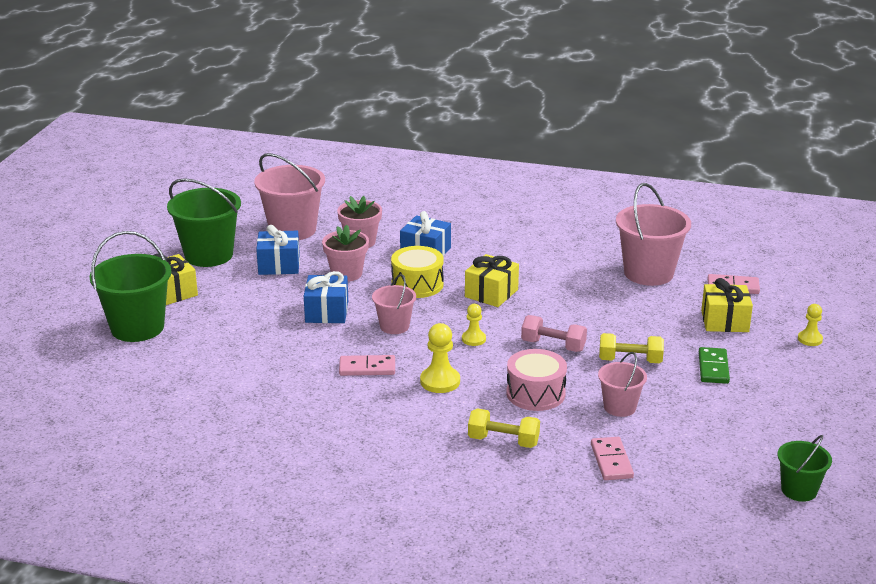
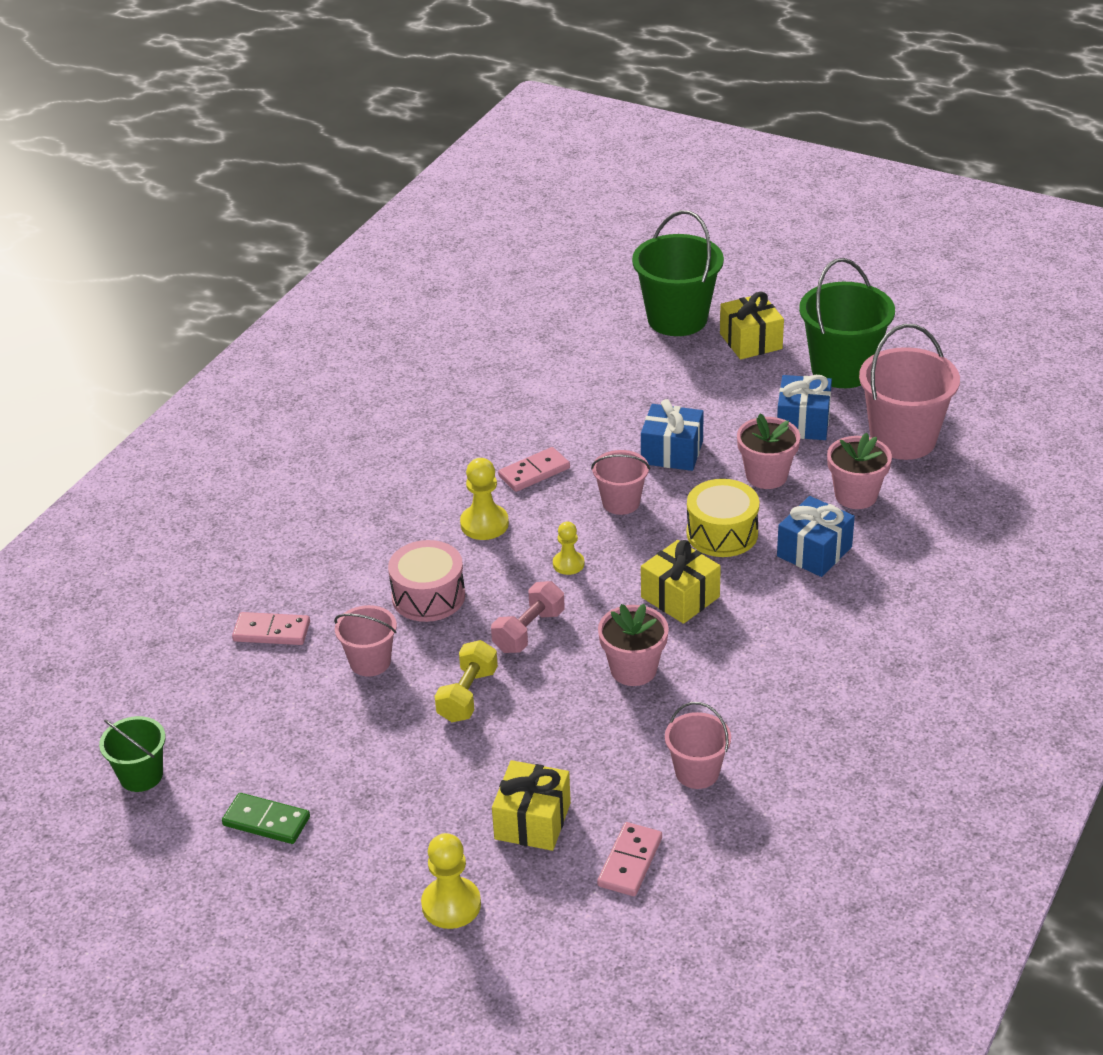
camera: 105 degrees right, 10 degrees up
(367, 368) = (534, 472): pink domino -> pink domino turned 45 degrees clockwise
(503, 441) = (347, 555): yellow dumbbell -> none
(571, 302) = (633, 669): none -> pink flower pot
(648, 273) = (697, 772): pink bucket -> pink bucket, size x0.56
(713, 368) = (419, 773): green domino -> green domino (266, 821)
(810, 339) = (451, 905): yellow pawn -> yellow pawn, size x1.57

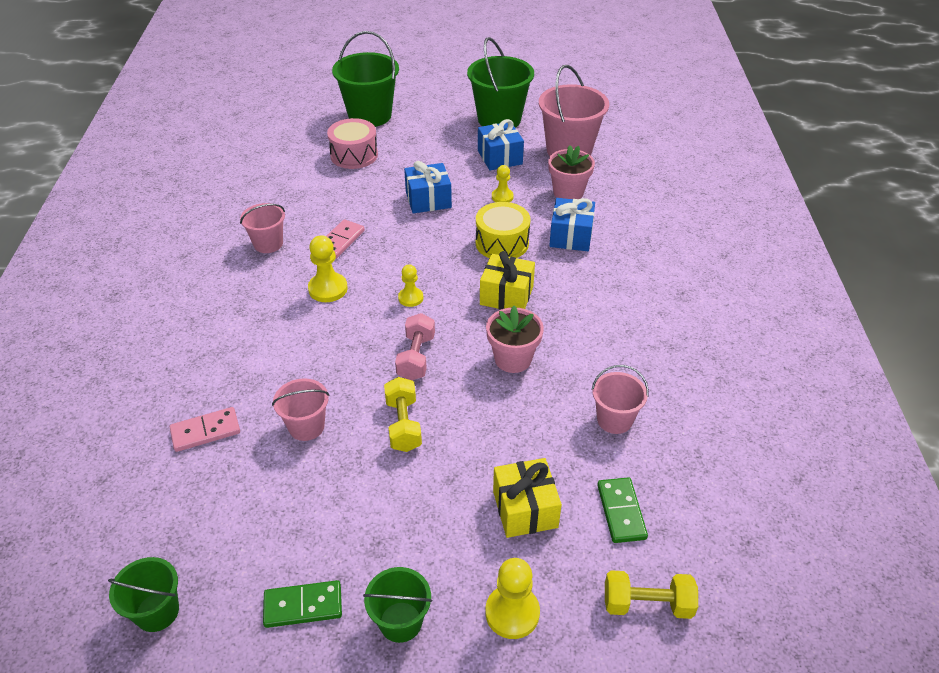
camera: 30 degrees left, 5 degrees up
(343, 870) = (400, 622): none -> green bucket
(428, 596) = (320, 357): pink drum -> pink drum (354, 155)
(588, 952) = (647, 604): none -> yellow dumbbell
(621, 502) = (417, 243): pink bucket -> pink bucket (268, 244)
(630, 862) = (621, 512): pink domino -> green domino
(750, 341) = (428, 117): yellow gift -> none
(766, 476) = (502, 197): pink flower pot -> yellow pawn

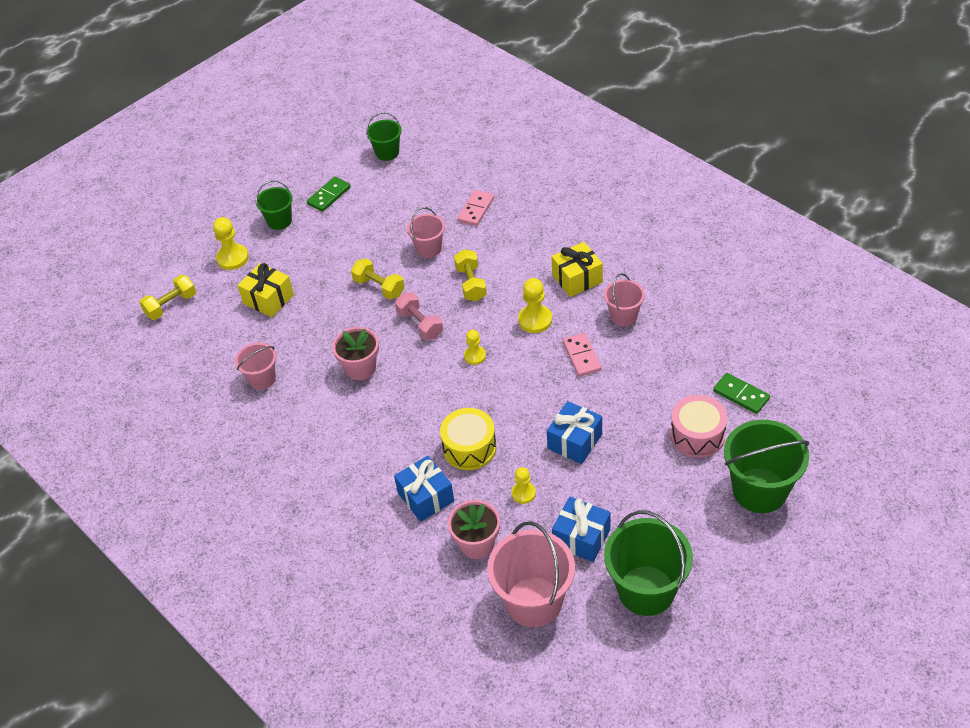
camera: 140 degrees right, 5 degrees up
(325, 358) = (471, 283): none -> yellow dumbbell
(506, 295) = (415, 407): yellow gift -> yellow gift (577, 278)
(621, 512) = (216, 334): green domino -> green domino (741, 395)

